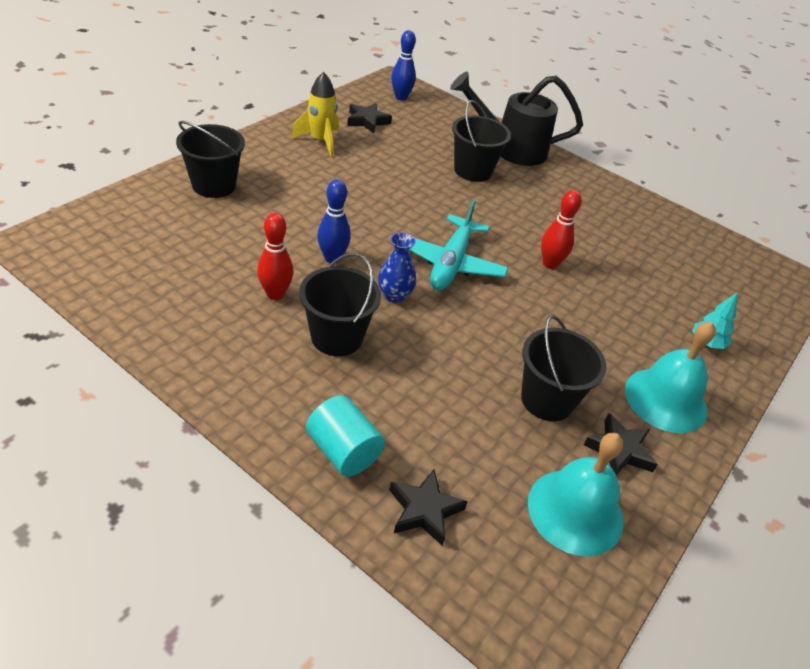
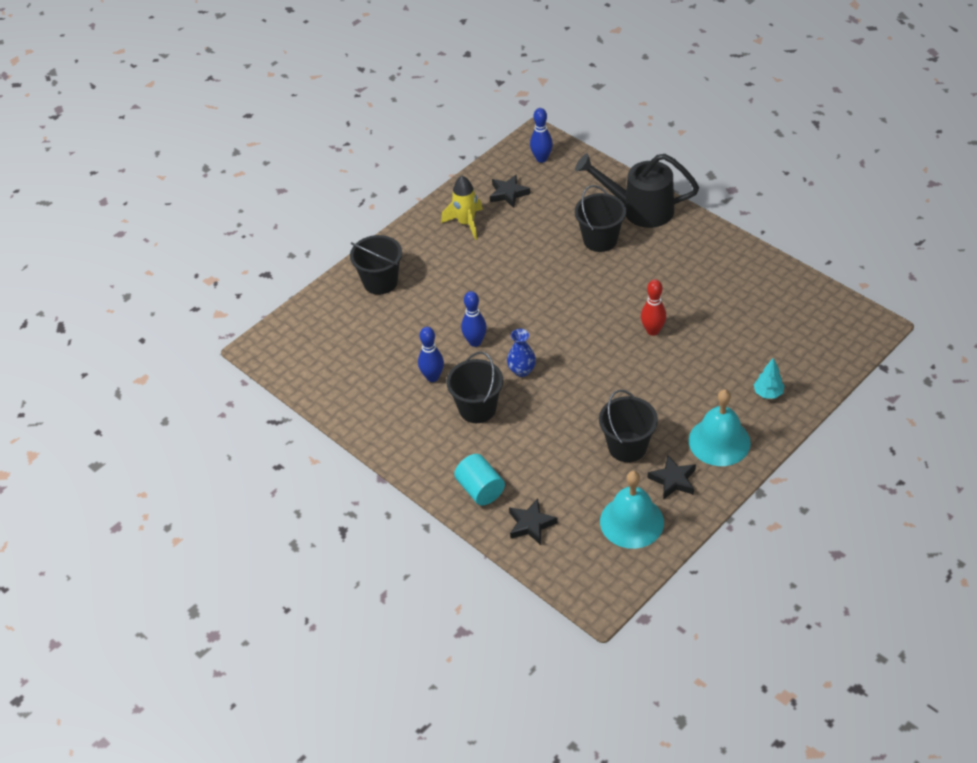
camera: 15 degrees right, 5 degrees up
(275, 294) = (432, 377): red bowling pin -> blue bowling pin
(451, 263) = (569, 338): turquoise plane -> none

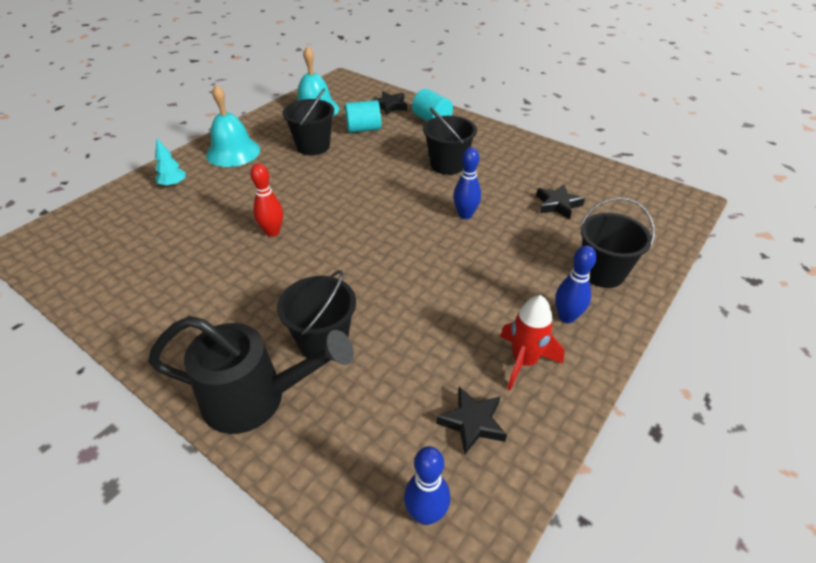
camera: 170 degrees right, 5 degrees down
(432, 377) = (498, 185): blue bowling pin -> blue bowling pin (566, 317)
(466, 223) = (524, 361): yellow rocket -> red rocket
(522, 371) = (411, 193): blue vase -> none
(567, 476) = (363, 129): none -> turquoise cylinder
(673, 480) = (279, 130): black star -> black star (557, 204)

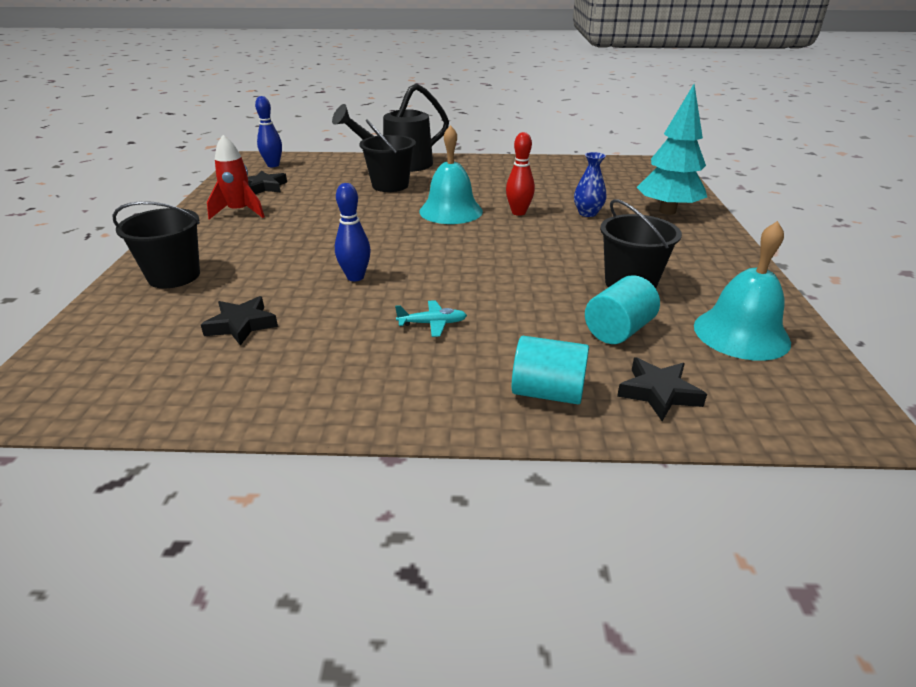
camera: 145 degrees right, 10 degrees down
(173, 185) = (667, 211): turquoise tree -> turquoise tree, size x2.07
(227, 207) = (587, 213): none -> blue vase
(233, 152) = (691, 248): turquoise bell -> turquoise bell (451, 211)
(447, 165) = (432, 324): black bucket -> turquoise plane
(566, 317) = (209, 239): blue bowling pin -> none

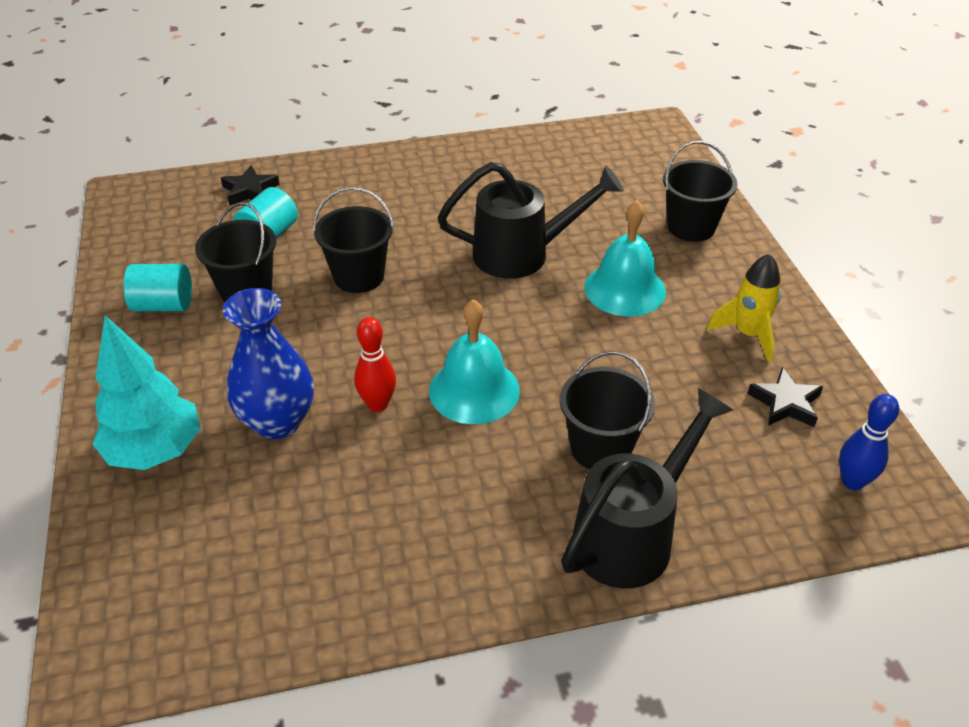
camera: 165 degrees right, 10 degrees up
(239, 212) = (748, 334): red rocket -> yellow rocket
(241, 325) = (576, 192): black star -> none
(355, 277) = (522, 254): blue bowling pin -> black watering can
(432, 324) = (425, 217): turquoise plane -> none
(520, 280) = (359, 276): none -> black bucket
(547, 392) = (326, 180): turquoise cylinder -> turquoise cylinder (164, 305)
(587, 213) = (278, 421): blue vase -> blue vase, size x1.79
(741, 333) = (163, 249): turquoise bell -> turquoise bell (625, 289)

